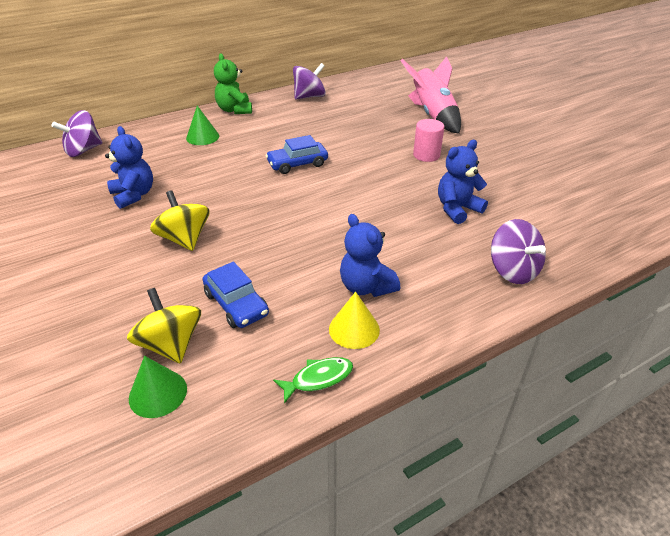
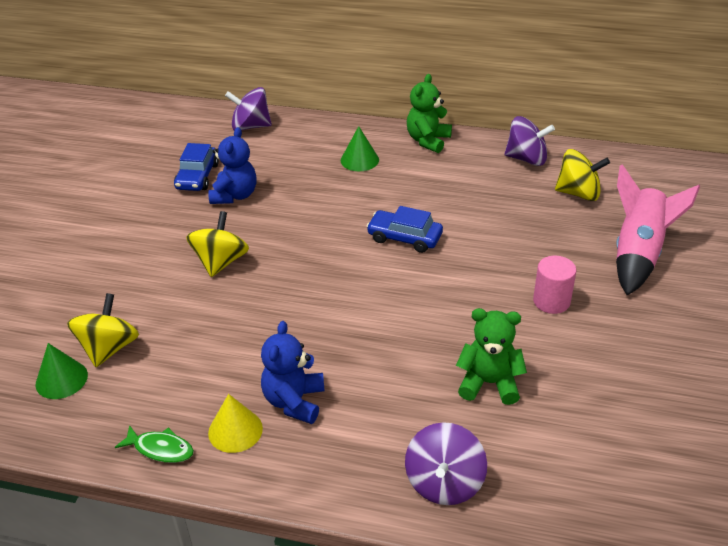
camera: 45 degrees right, 0 degrees up
(236, 304) = (185, 346): blue car -> blue car (197, 176)
(362, 101) = (578, 193): none -> yellow spinning top
(457, 209) = (489, 383): blue teddy bear -> green teddy bear

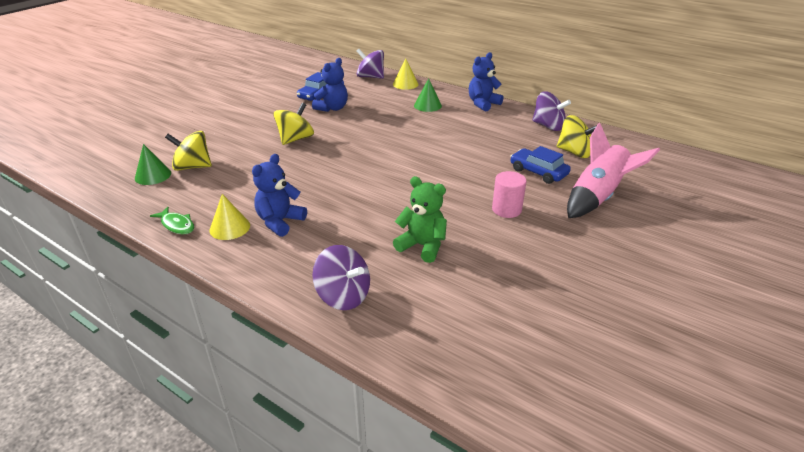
camera: 20 degrees right, 5 degrees down
(109, 348) = (193, 167): yellow spinning top -> yellow spinning top turned 120 degrees counterclockwise
(307, 129) = (405, 84): none -> yellow cone
(404, 238) = (426, 151): blue car -> blue car (538, 172)
(428, 141) = (483, 104): green teddy bear -> blue teddy bear
(444, 482) = (343, 296): purple spinning top -> purple spinning top turned 90 degrees counterclockwise

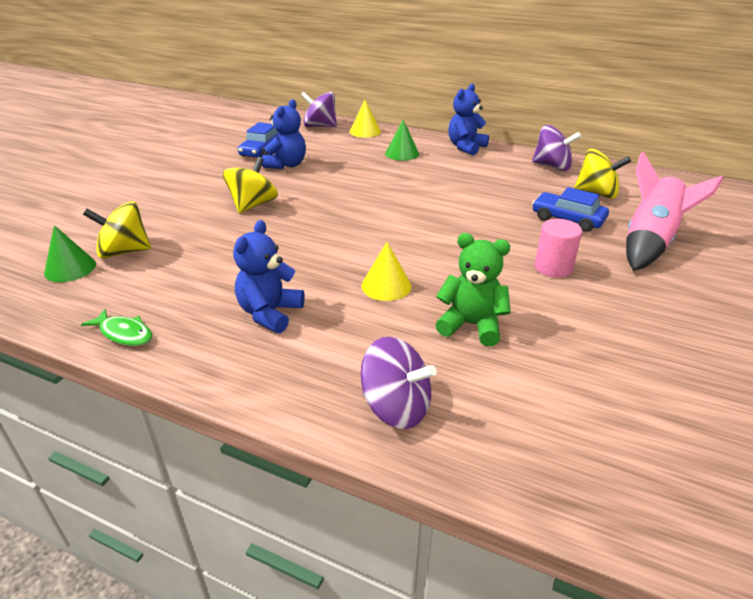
camera: 10 degrees left, 0 degrees up
(229, 227) = (202, 329): yellow cone -> yellow cone (386, 286)

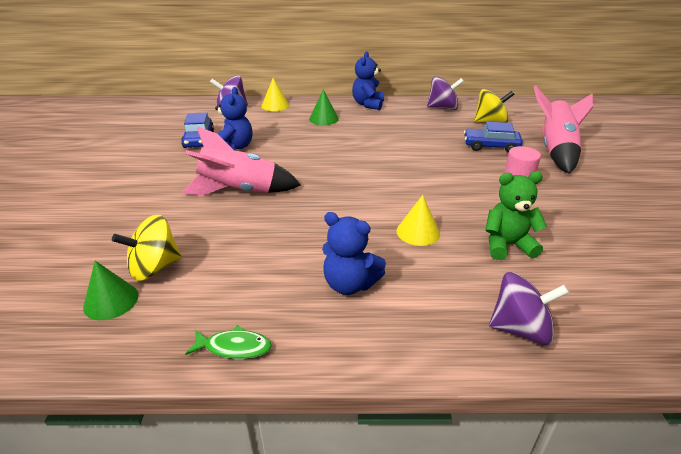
camera: 25 degrees left, 0 degrees up
(253, 205) = (239, 191): yellow spinning top -> pink rocket
(270, 313) = (349, 284): blue teddy bear -> blue teddy bear turned 60 degrees counterclockwise

